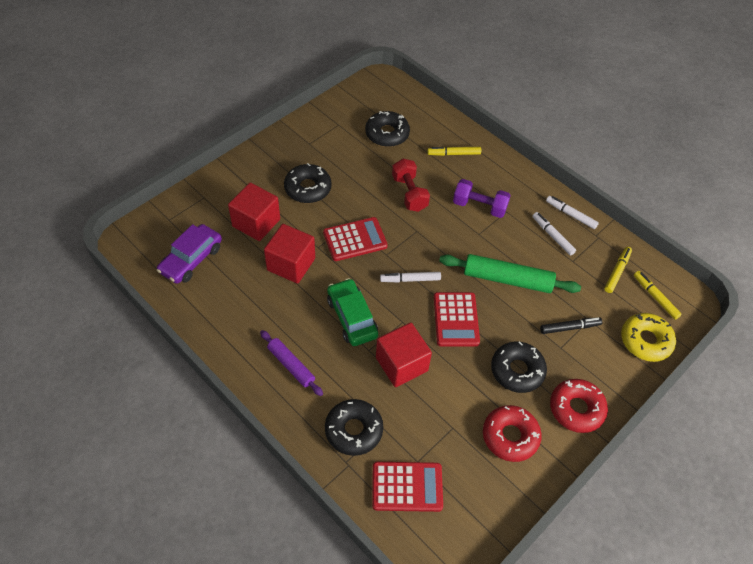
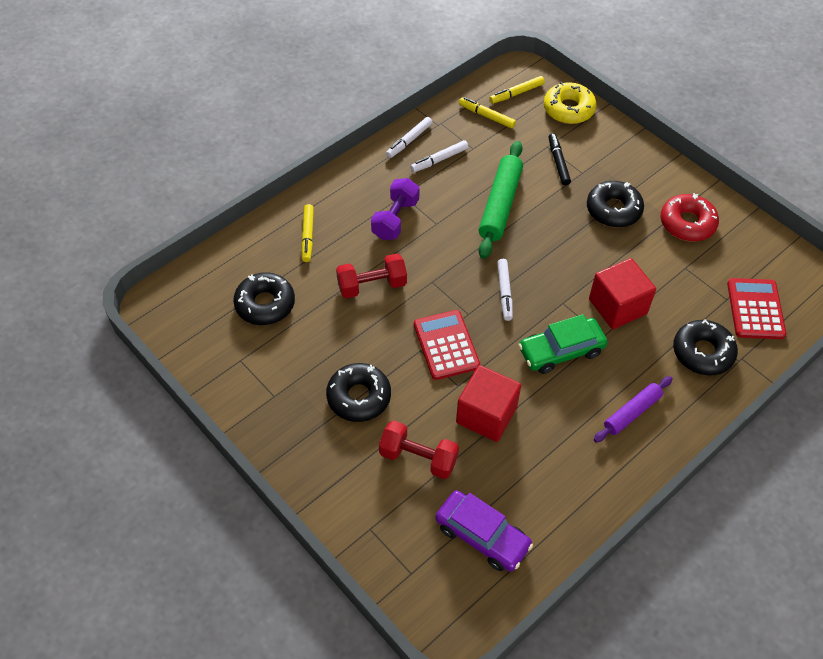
camera: 85 degrees left, 0 degrees up
(256, 223) = (418, 458): red cube -> red dumbbell
(456, 319) = (556, 254): red calculator -> none
(576, 409) = (650, 170): red donut -> none

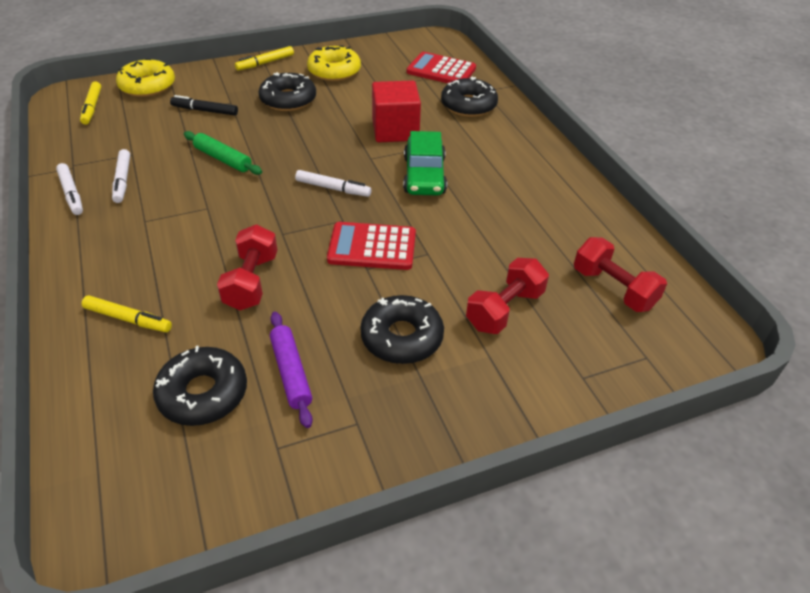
camera: 70 degrees left, 10 degrees down
(395, 219) = (173, 236): purple dumbbell -> none
(482, 536) = (613, 289): purple car -> red dumbbell
(486, 116) = (99, 133): yellow marker -> yellow marker (265, 63)
(486, 415) = (473, 244): red cube -> none
(500, 205) = (223, 159): green rolling pin -> green rolling pin, size x0.62
(632, 412) = (510, 157): purple rolling pin -> purple rolling pin (291, 373)
(687, 223) = (334, 71): red donut -> yellow donut

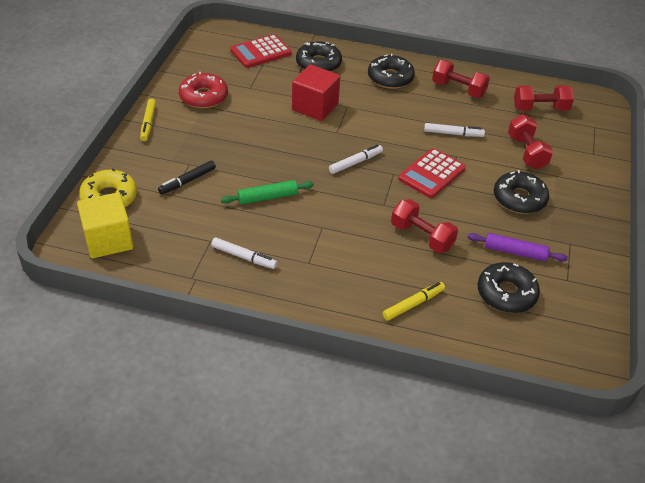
camera: 55 degrees left, 0 degrees up
(71, 193) = (234, 290): white marker -> white marker (453, 134)
(92, 107) = (108, 240): yellow marker -> yellow cube
(288, 100) = (219, 135): black donut -> black donut (390, 78)
(334, 71) = (203, 97): yellow donut -> red donut
(424, 175) = (379, 120): green car -> none
(556, 208) = (458, 89): none -> red dumbbell

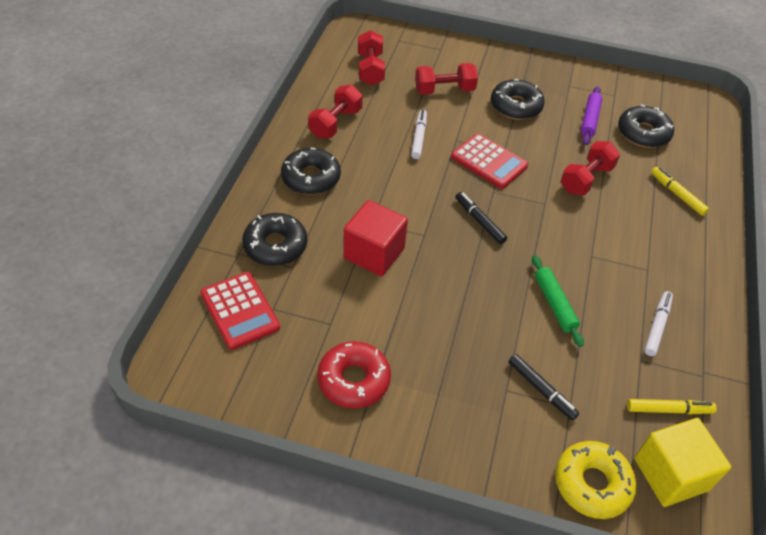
camera: 90 degrees left, 5 degrees up
(148, 123) = (422, 449): yellow marker -> yellow marker (668, 409)
(355, 162) = (479, 221): white marker -> black marker

